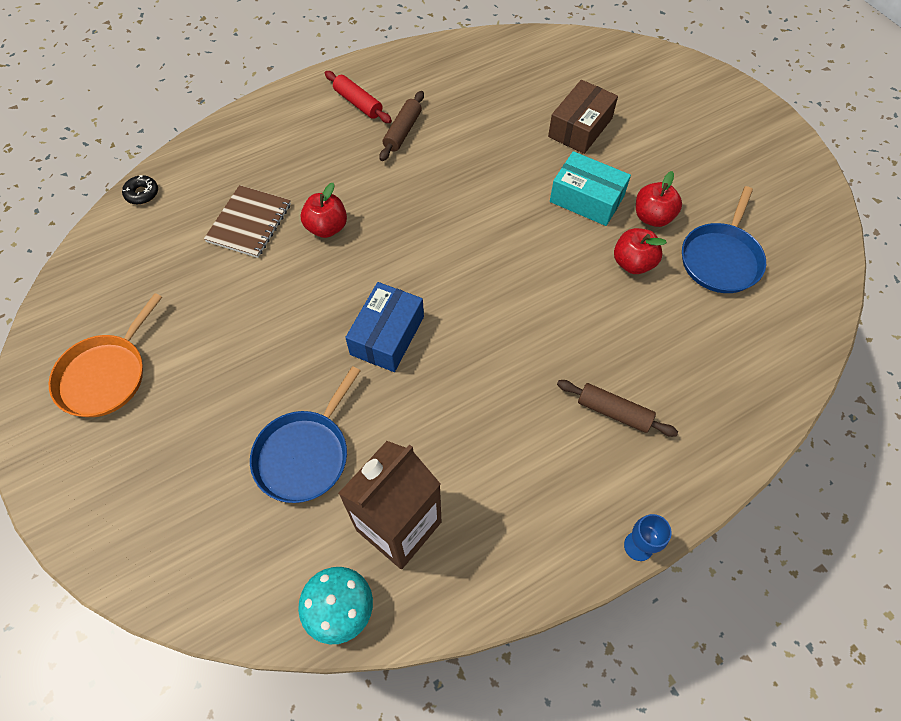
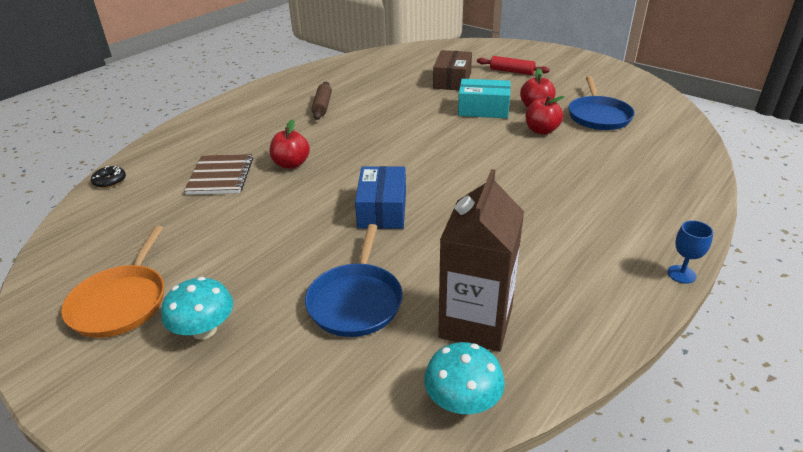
camera: 20 degrees left, 25 degrees down
(162, 438) = (204, 330): none -> turquoise mushroom
(358, 103) = (278, 100): red rolling pin -> red rolling pin (512, 71)
(613, 412) = (594, 205): brown rolling pin -> none

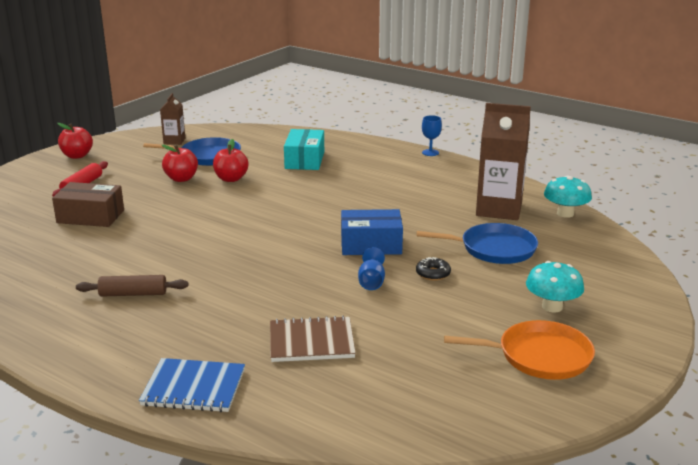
camera: 95 degrees left, 10 degrees down
(110, 181) = (324, 430): black donut -> black donut (433, 274)
(191, 134) = (193, 388): none -> blue notebook
(291, 164) = (285, 299): red apple -> red apple (77, 156)
(305, 207) = (371, 282): none -> blue goblet
(483, 109) = (176, 201): turquoise box -> turquoise box (304, 160)
(633, 98) = (174, 141): none -> brown carton

